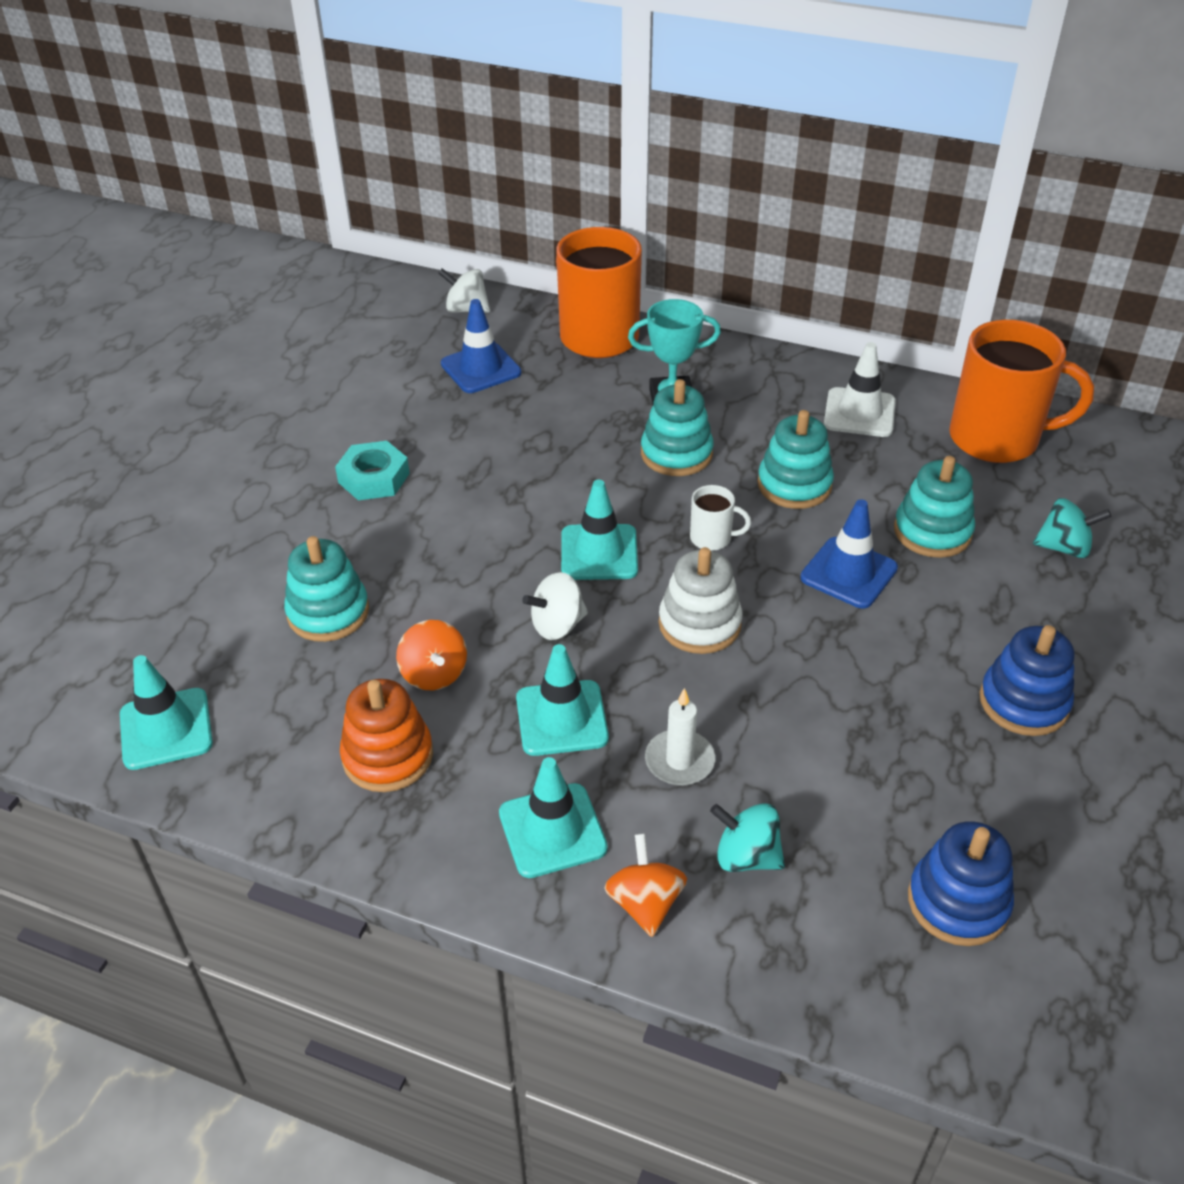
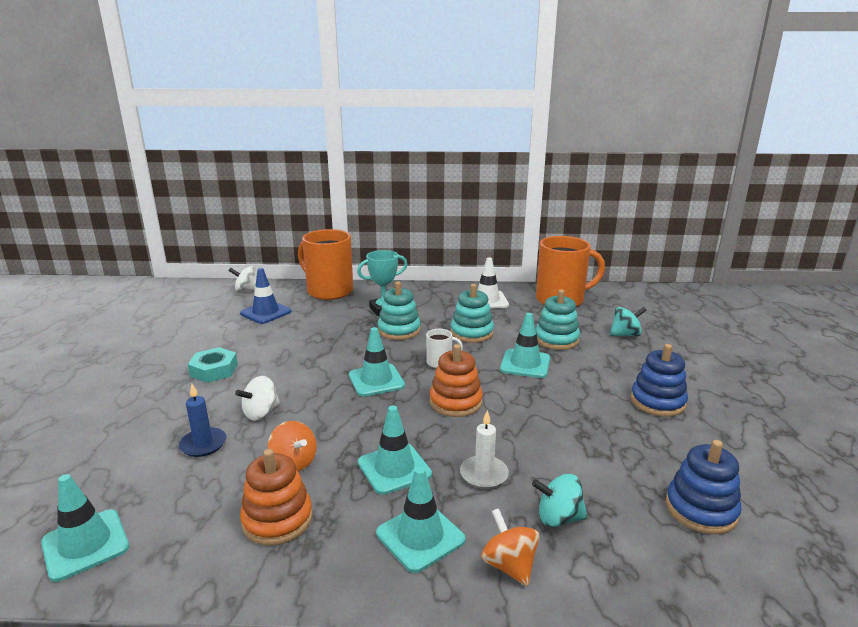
camera: 20 degrees left, 20 degrees down
(328, 612) = (203, 444): turquoise stacking toy -> blue candle
(557, 625) = (367, 420): white spinning top -> white spinning top (261, 413)
(699, 624) = (455, 402): white stacking toy -> orange stacking toy
(848, 573) = (525, 364): blue traffic cone -> turquoise traffic cone

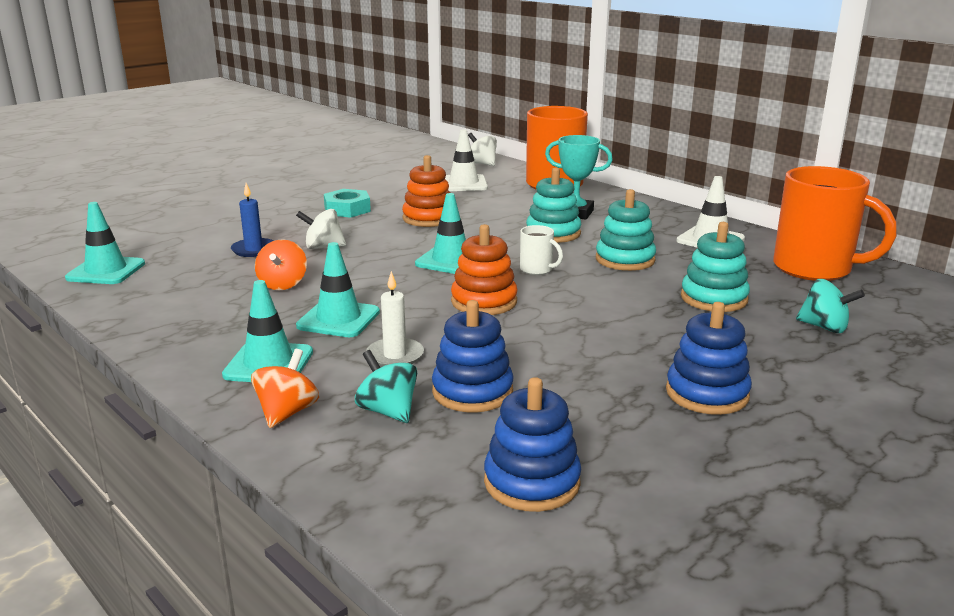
camera: 45 degrees right, 0 degrees up
(265, 312) = (463, 184): blue traffic cone -> white traffic cone
(277, 520) = (210, 309): orange stacking toy -> orange stacking toy (428, 218)
(525, 364) = (624, 303): turquoise traffic cone -> none
(570, 471) = (472, 391): none -> blue stacking toy

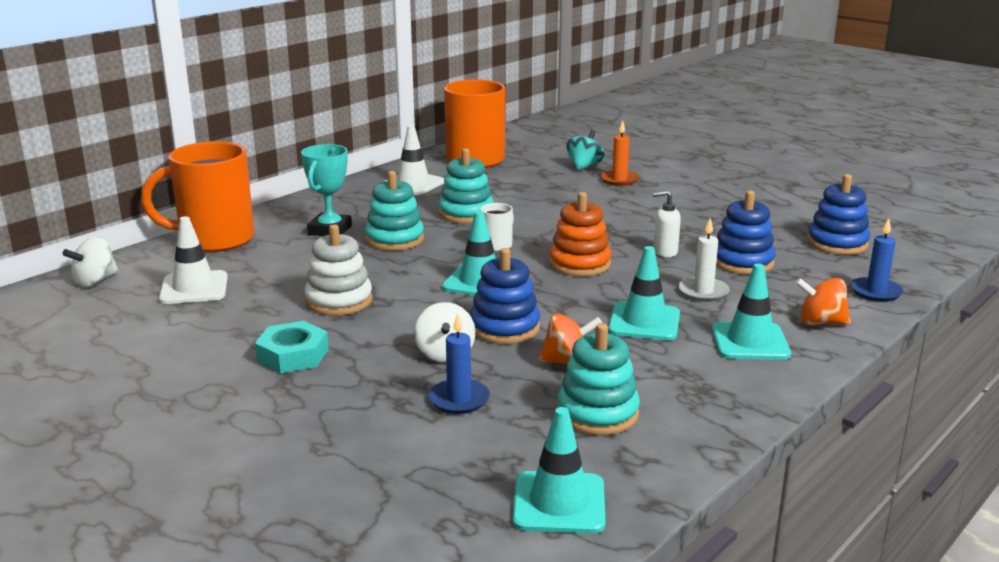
camera: 95 degrees left, 0 degrees up
(351, 474) = (876, 292): none -> blue candle
(388, 411) = (790, 287): turquoise spinning top -> none
(428, 218) = (339, 301): orange stacking toy -> white stacking toy
(510, 347) = (665, 252): none -> white soap dispenser
(707, 393) = (699, 200): blue stacking toy -> blue stacking toy (504, 328)
(714, 298) = (545, 190): turquoise stacking toy -> turquoise stacking toy (597, 413)
(774, 345) = (619, 180): none -> orange candle

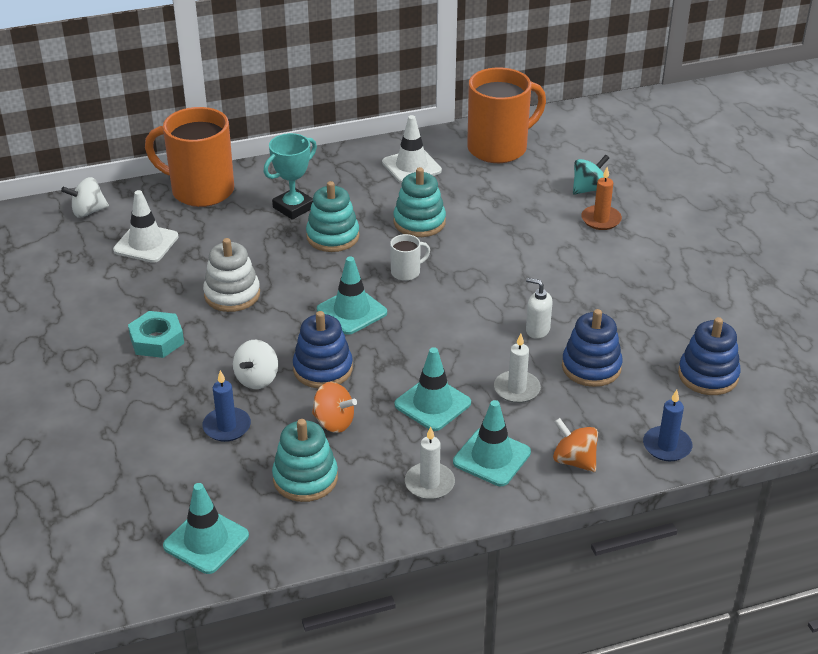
camera: 30 degrees right, 15 degrees up
(579, 264) = (450, 319): orange stacking toy -> none
(722, 377) = (429, 483): none -> white candle

